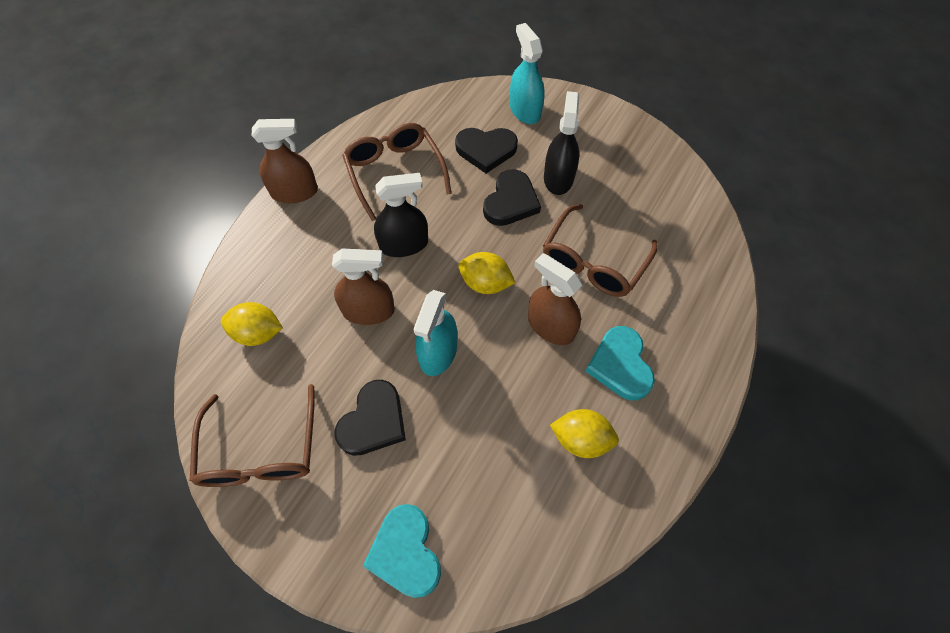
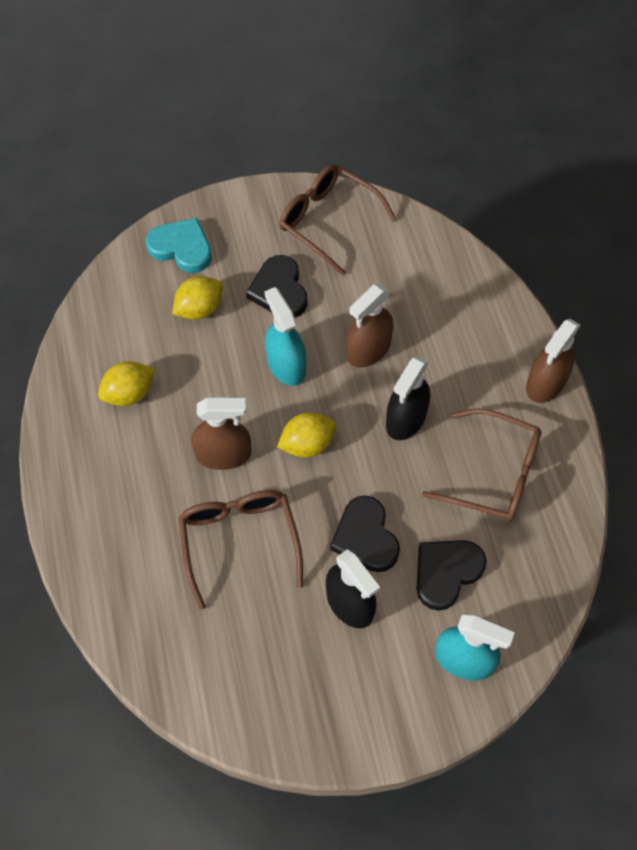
camera: 135 degrees right, 0 degrees up
(258, 333) = (422, 272): yellow lemon -> yellow lemon (199, 309)
(620, 365) = (143, 469): turquoise heart -> none

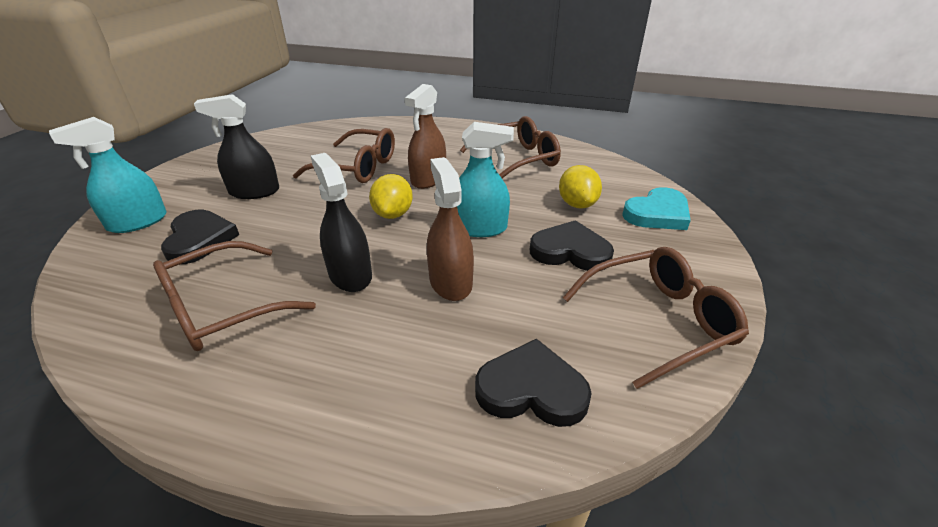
camera: 120 degrees right, 25 degrees down
(129, 394) = (517, 159): yellow lemon -> brown glasses
(365, 537) = (285, 214): black heart -> black heart (531, 389)
(546, 383) = (247, 421): brown spray bottle -> none

